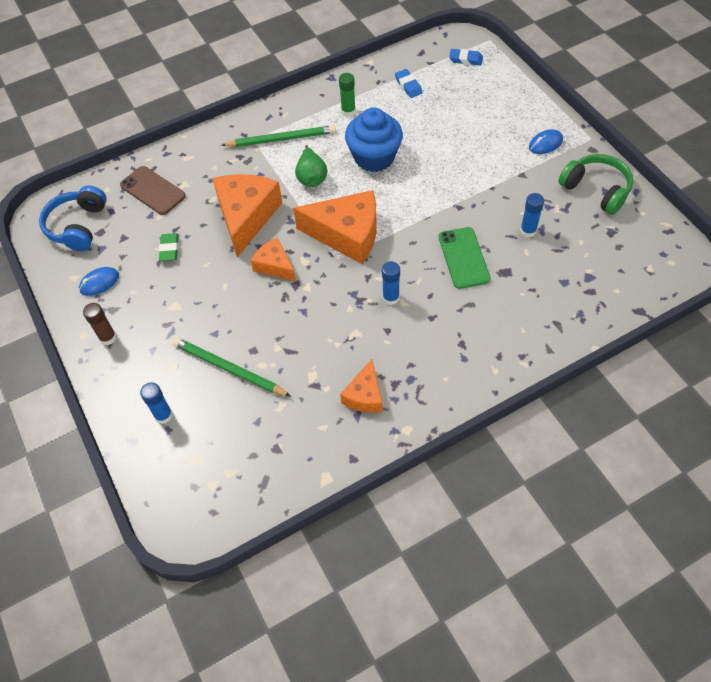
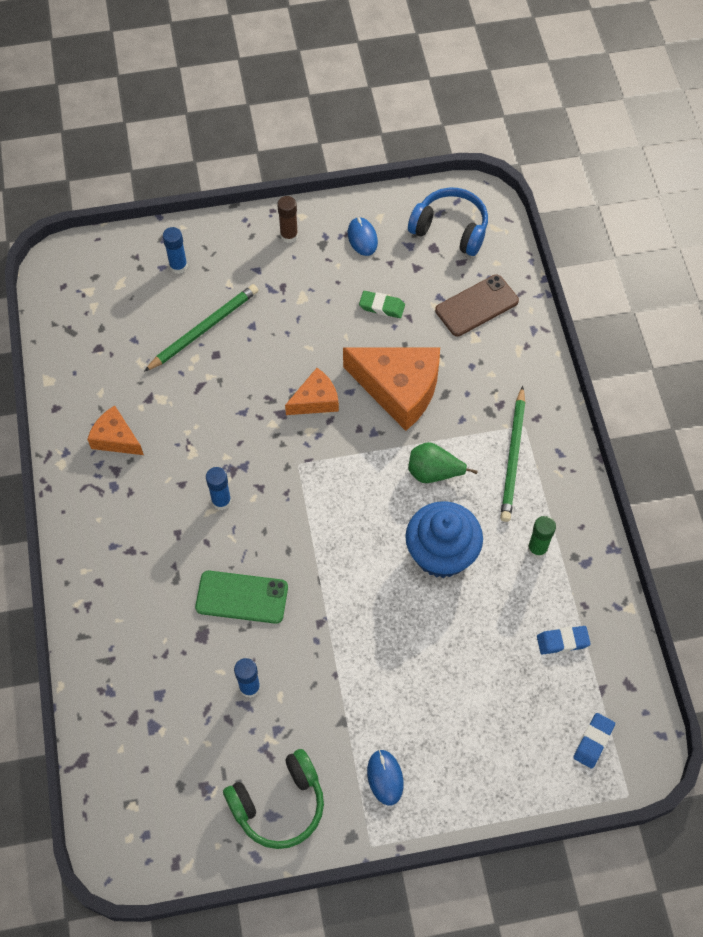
camera: 105 degrees right, 5 degrees up
(347, 234) = (329, 484): orange cheese -> none

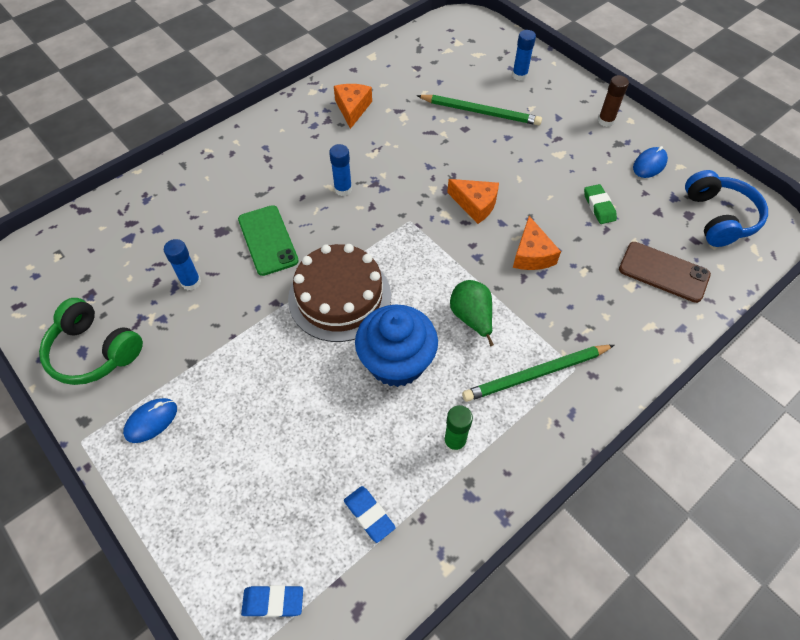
camera: 60 degrees right, 5 degrees down
(348, 565) = (339, 297): none -> brown cake
(398, 389) = (531, 254): orange cheese -> orange cheese, size x0.55

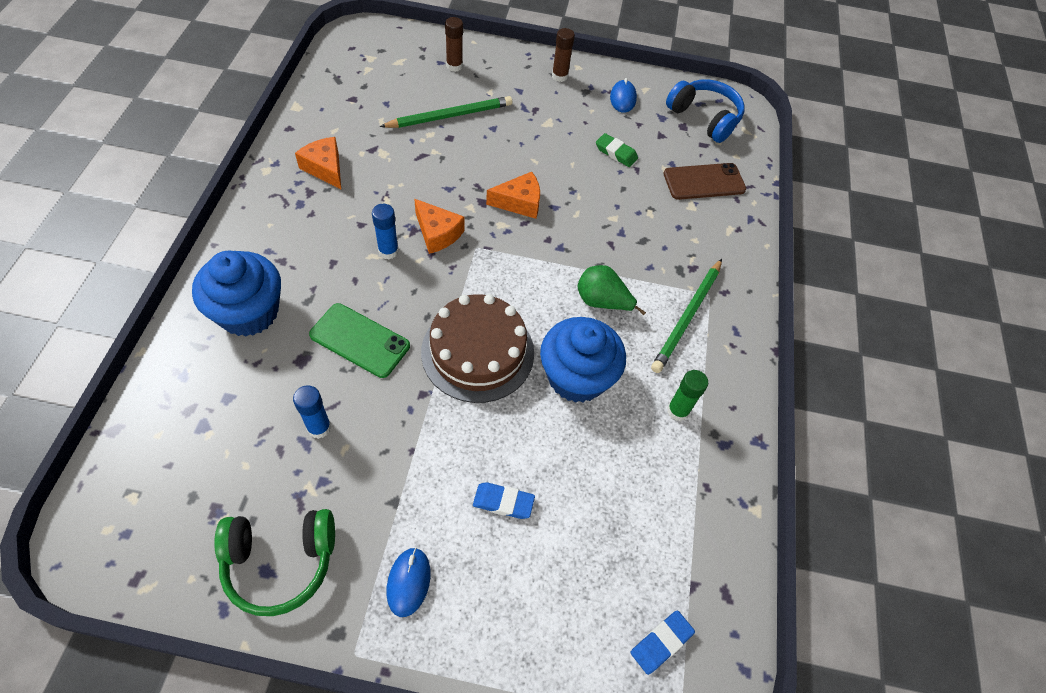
camera: 45 degrees left, 0 degrees up
(217, 181) = (249, 312): none -> blue cupcake
(369, 515) = (668, 515): blue eraser -> blue eraser (503, 502)
(519, 75) = (454, 66): blue glue stick -> brown glue stick
(531, 254) = (601, 221): orange cheese -> orange cheese (437, 233)

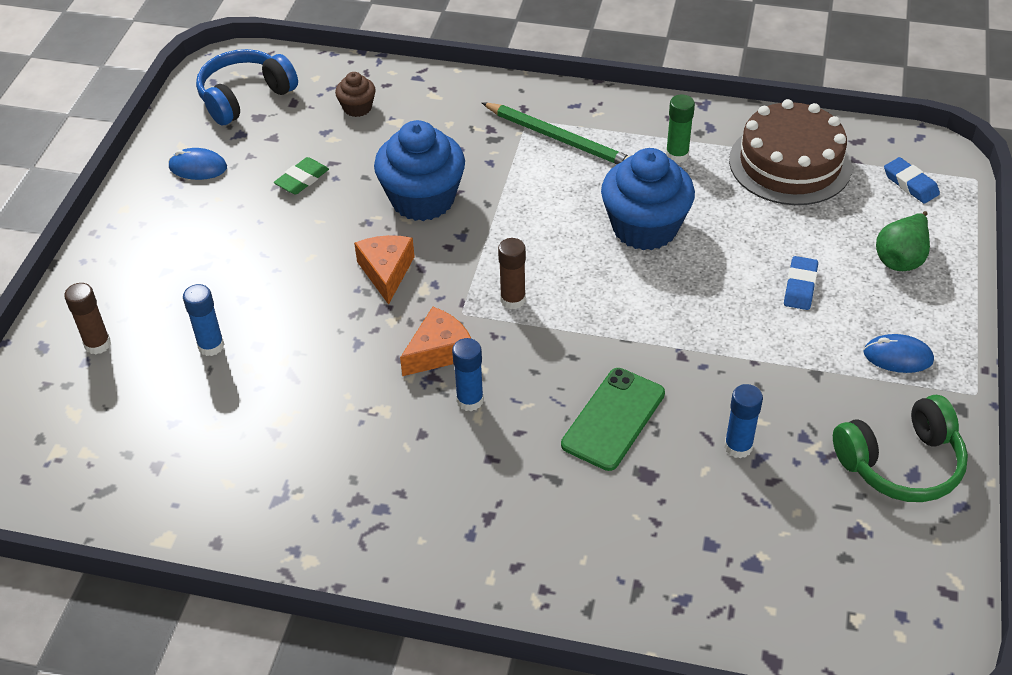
camera: 80 degrees left, 10 degrees down
(249, 312) = (578, 541): blue cupcake -> blue cupcake (422, 199)
(280, 561) = (901, 463): green headphones -> green headphones turned 75 degrees clockwise
(325, 168) = (310, 485): orange cheese -> none
(450, 116) = (211, 346): green pencil -> blue glue stick
(478, 352) = (620, 309): brown cake -> brown cake (790, 163)
(560, 76) = (141, 228): brown glue stick -> brown glue stick (513, 300)
(602, 302) = (542, 203): green pear -> green pear (901, 258)
(704, 182) = (357, 108): brown phone -> brown cupcake

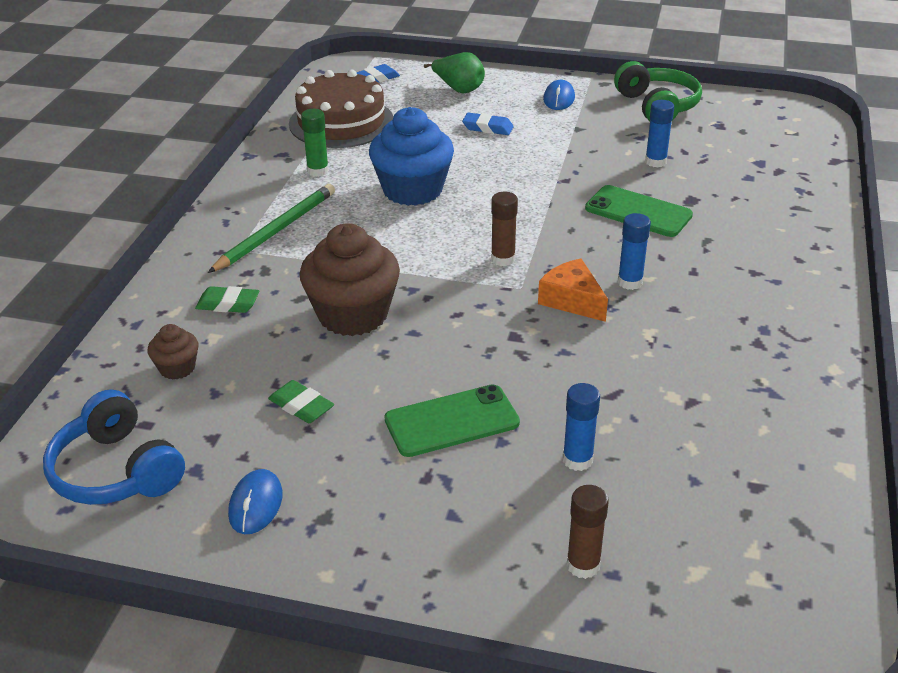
camera: 90 degrees left, 10 degrees down
(271, 267) = (451, 421): none -> green phone
(386, 272) = (462, 336): orange cheese -> none
(422, 199) = (353, 315): blue cupcake -> brown cupcake
(442, 123) = (228, 304): none -> green eraser

